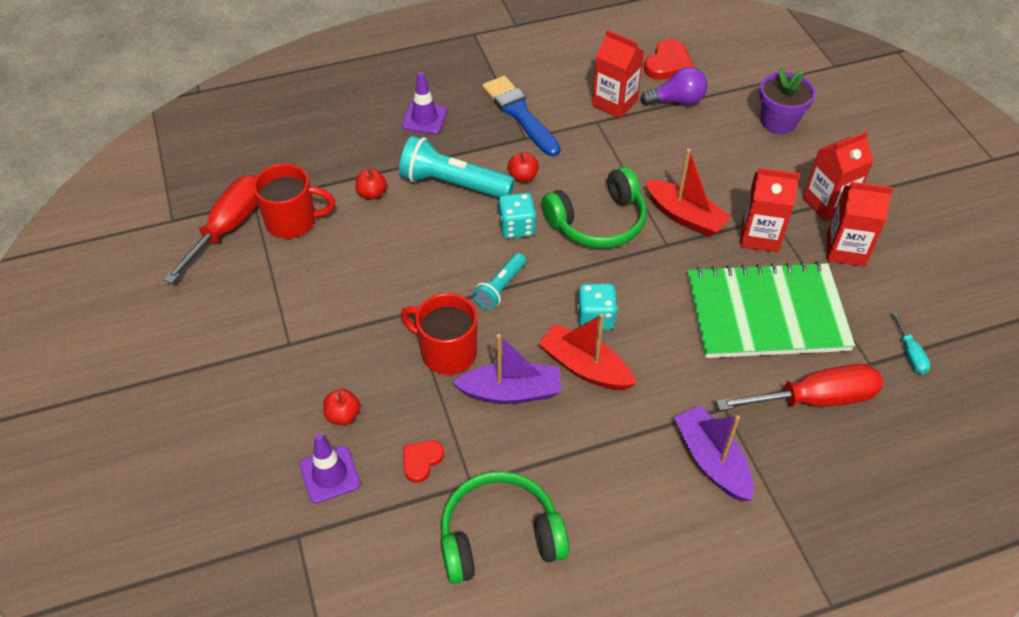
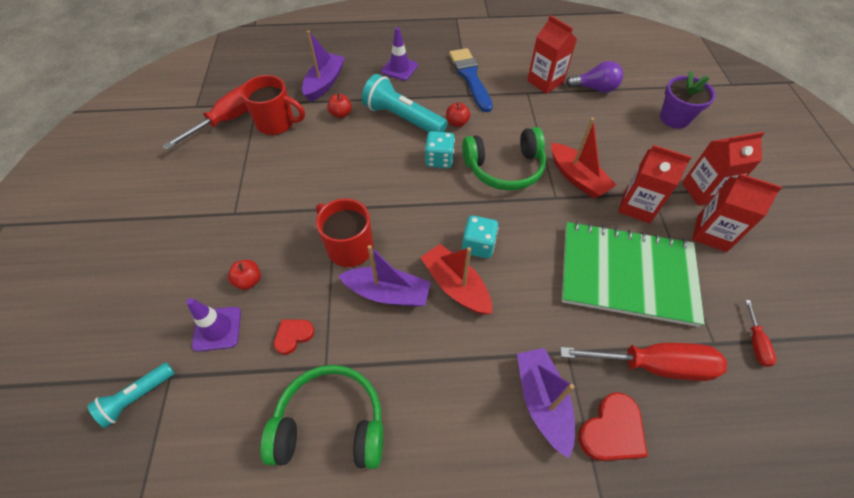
camera: 15 degrees right, 5 degrees up
(333, 156) = (324, 83): none -> purple boat
(500, 288) = (410, 204): turquoise flashlight -> turquoise flashlight (137, 397)
(668, 63) = (595, 60): red heart -> red heart (612, 431)
(910, 354) = (755, 343): turquoise screwdriver -> red screwdriver

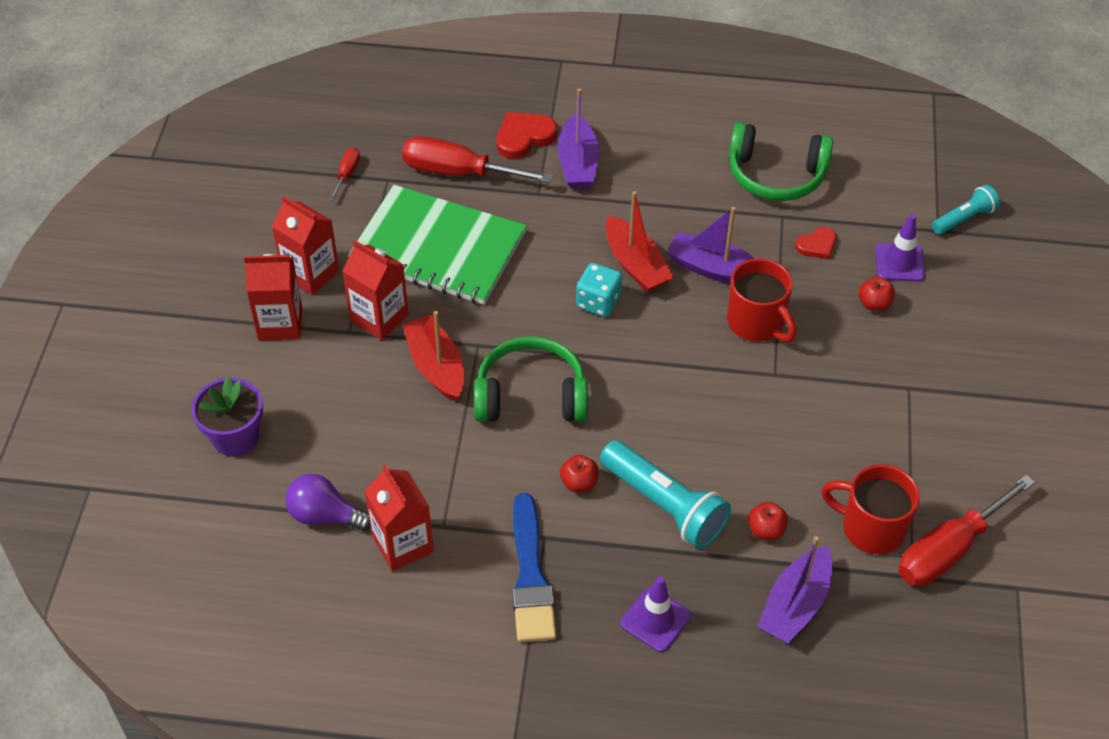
camera: 170 degrees left, 5 degrees down
(439, 159) = (621, 423): turquoise dice -> none

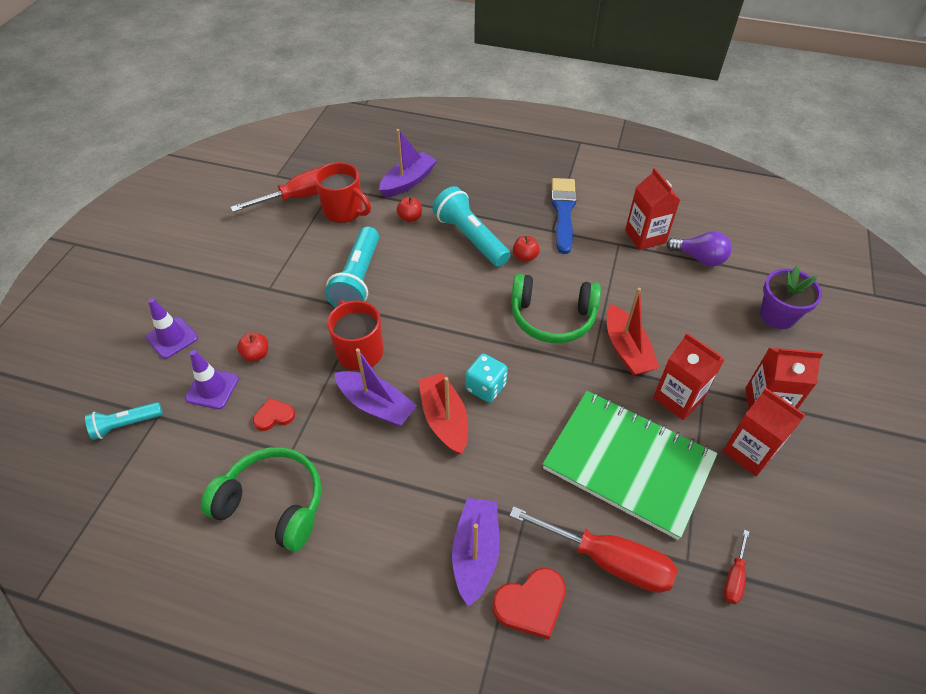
camera: 170 degrees left, 0 degrees up
(655, 620) = (492, 184): purple traffic cone -> purple traffic cone (172, 338)
(799, 416) = (358, 279): none -> turquoise flashlight

